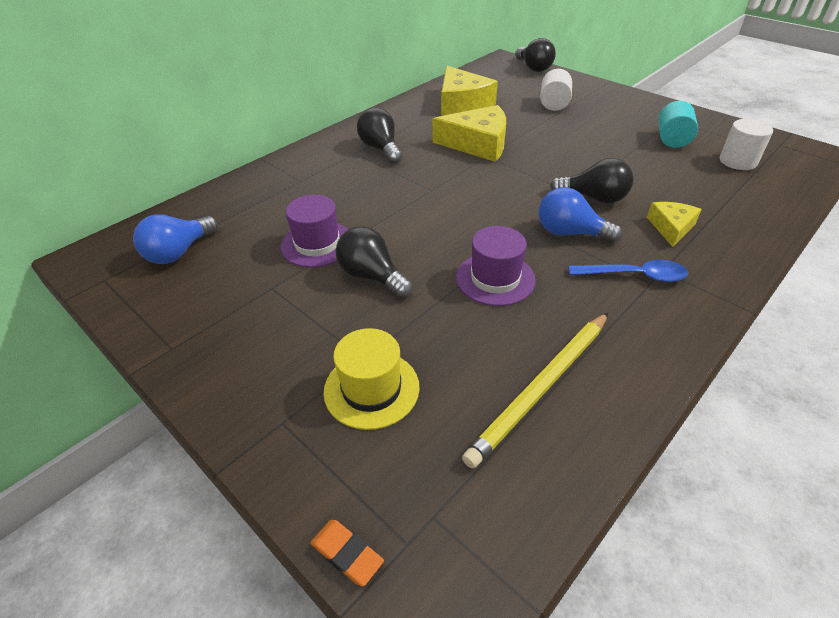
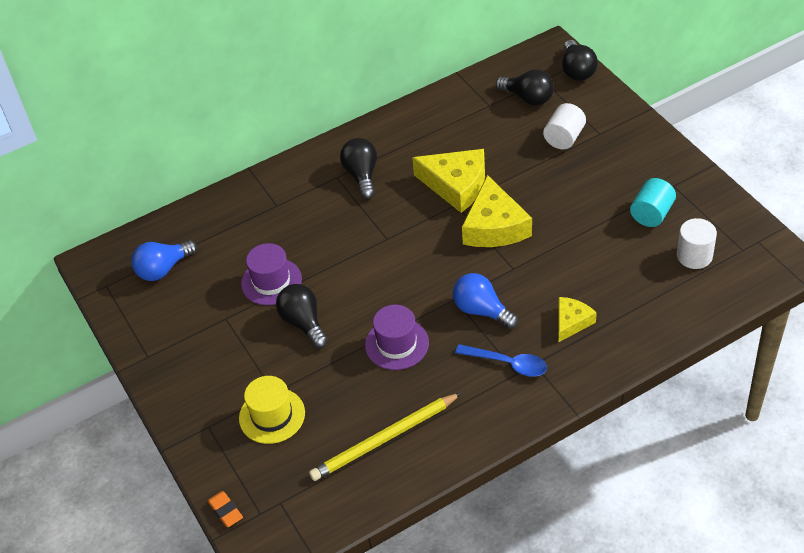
camera: 20 degrees right, 5 degrees up
(462, 103) = (469, 119): yellow cheese -> yellow cheese (494, 226)
(594, 198) = (525, 276): black light bulb -> black light bulb (528, 98)

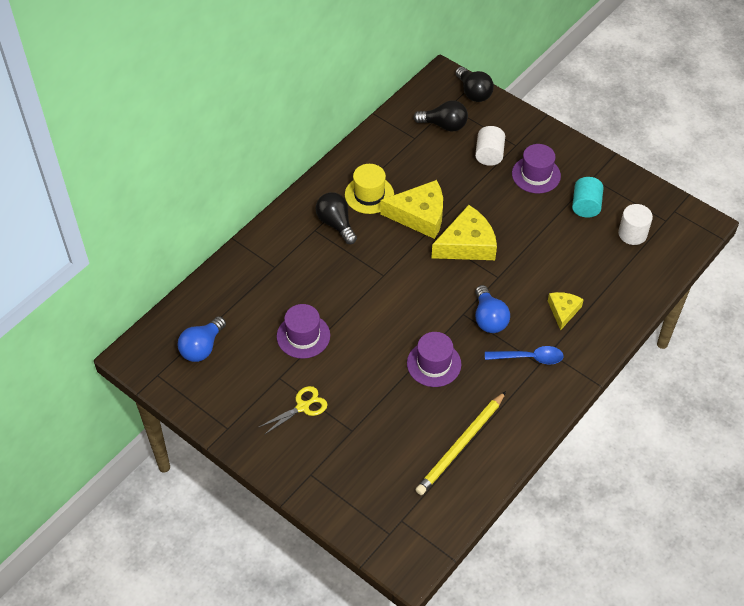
camera: 25 degrees left, 5 degrees up
(225, 511) = (360, 540): orange eraser -> none
(234, 354) = (302, 407): none -> yellow scissors
(272, 415) = (360, 450): yellow hat -> yellow hat (369, 195)
(303, 323) = (348, 365): black light bulb -> none
(481, 310) = (489, 318): blue light bulb -> blue light bulb turned 120 degrees counterclockwise
(494, 226) = (467, 244): yellow cheese -> yellow cheese turned 90 degrees counterclockwise
(608, 169) = (536, 175): none -> purple hat

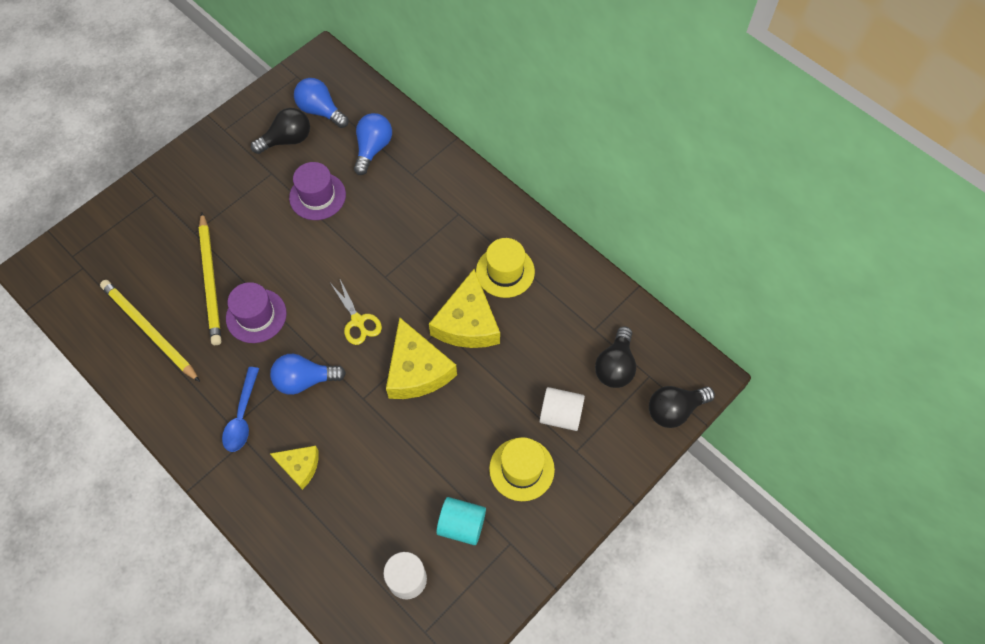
camera: 95 degrees right, 10 degrees up
(247, 299) = (373, 149): none -> blue light bulb
(302, 407) = (232, 191): yellow scissors -> yellow scissors (358, 321)
(336, 224) = (464, 235): black light bulb -> black light bulb (287, 140)
(402, 406) = (211, 280): none -> yellow pencil
(536, 175) = (521, 469): purple hat -> yellow hat

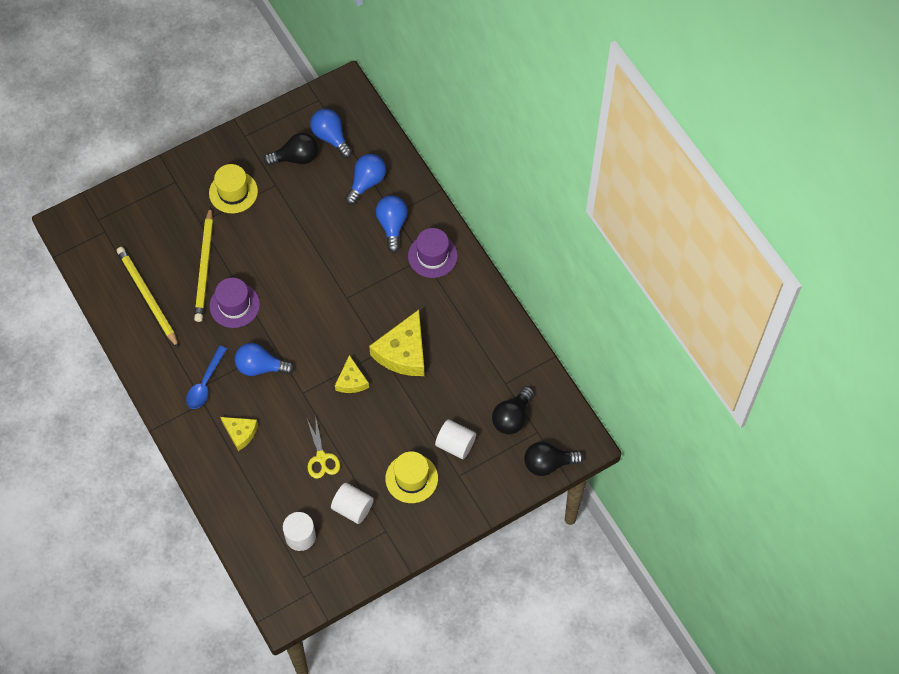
camera: 15 degrees right, 0 degrees up
(317, 196) = (309, 214): purple hat -> purple hat (432, 256)
(358, 321) = (315, 329): yellow scissors -> yellow scissors (321, 457)
(414, 187) = (392, 226): none -> blue light bulb
(417, 370) = (351, 381): yellow cheese -> yellow cheese, size x0.57
(461, 525) = (352, 508): turquoise cylinder -> white cylinder
(505, 271) = (447, 317): yellow hat -> yellow hat (233, 192)

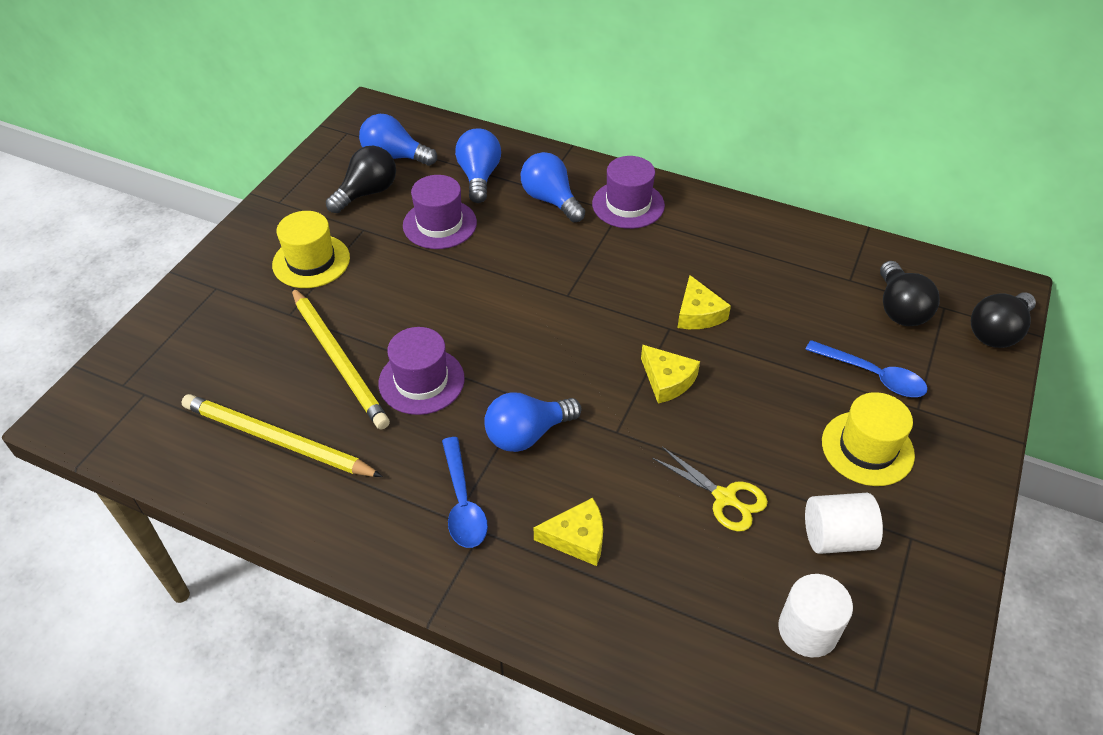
camera: 35 degrees left, 15 degrees down
(318, 206) = (439, 224): none -> purple hat
(403, 352) = (698, 313): yellow cheese -> yellow cheese, size x0.57
(455, 444) = (872, 376): white cylinder -> blue spoon

